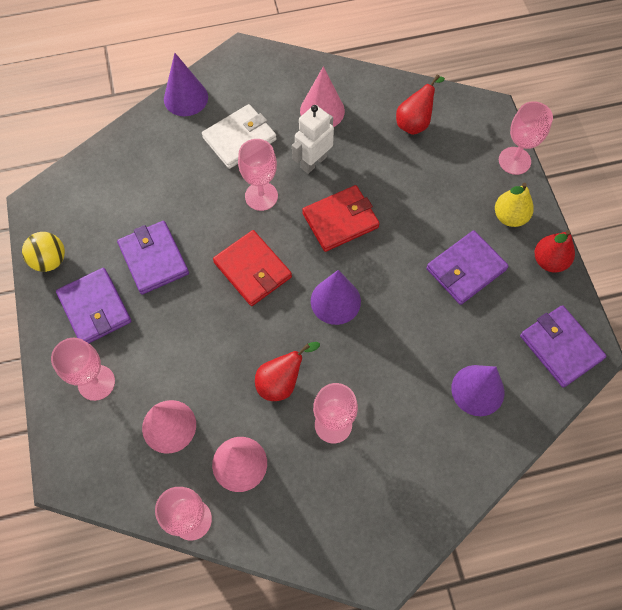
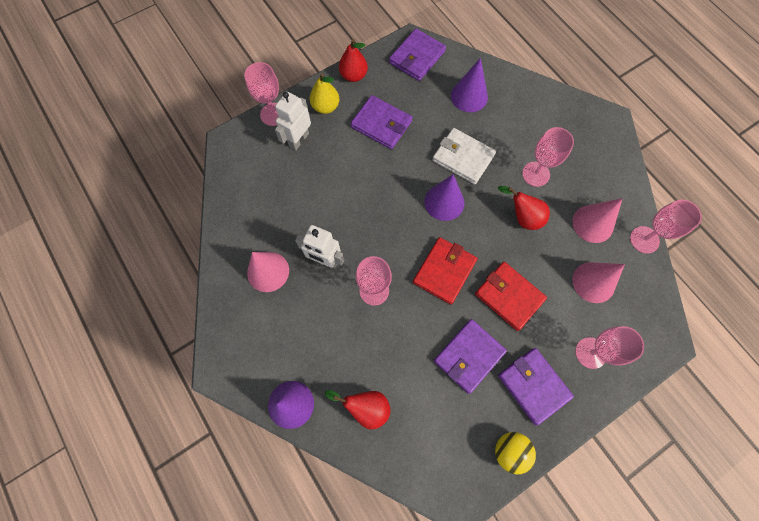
camera: 110 degrees left, 5 degrees up
(95, 308) = (533, 385): purple wallet -> purple wallet turned 75 degrees counterclockwise
(239, 139) = (321, 332): white wallet -> white wallet (463, 158)
(340, 220) = (373, 221): red wallet -> red wallet (509, 296)
(415, 122) = (258, 193): red pear -> red pear (366, 407)
(471, 177) = (299, 140): none -> white robot

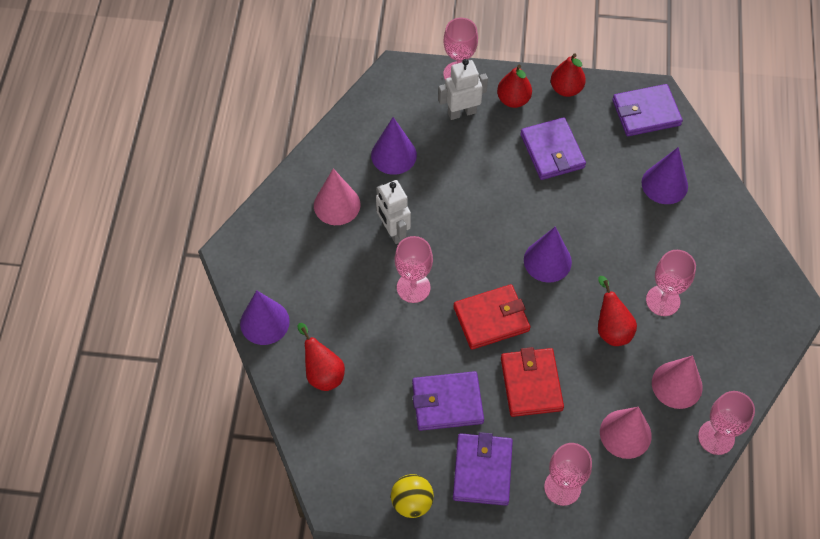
camera: 40 degrees right, 10 degrees down
(277, 204) = (393, 155): none -> purple cone
(326, 107) = (513, 100): yellow pear -> red pear
(463, 158) = (603, 235): white wallet -> none

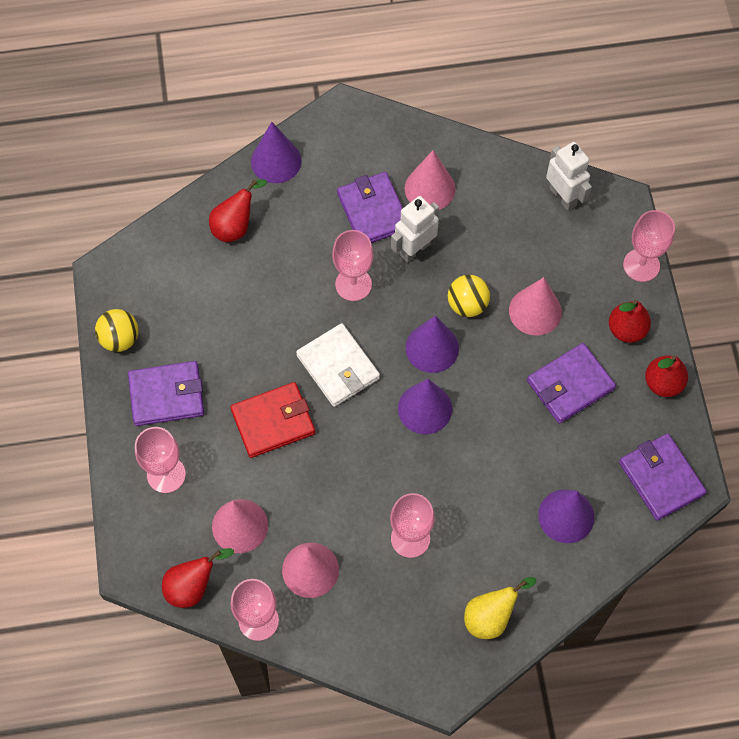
camera: 75 degrees right, 5 degrees up
(393, 155) = (509, 226): purple cone -> purple cone (432, 348)
(447, 402) = (232, 346): purple wallet -> purple wallet (373, 211)
(459, 205) = (467, 305): none -> yellow ball
(461, 112) = (589, 280): white robot -> white robot (563, 197)
(479, 157) = (535, 311): none -> pink cone
(491, 319) = (338, 367): red wallet -> white wallet
(611, 328) = (360, 490): red pear -> red pear (193, 586)
(740, 259) = (491, 617): none -> yellow pear

